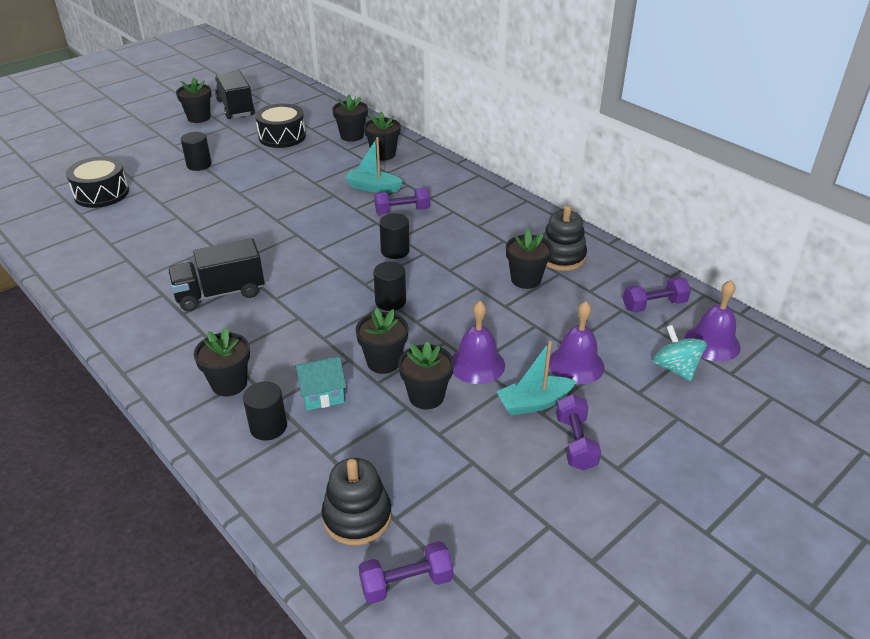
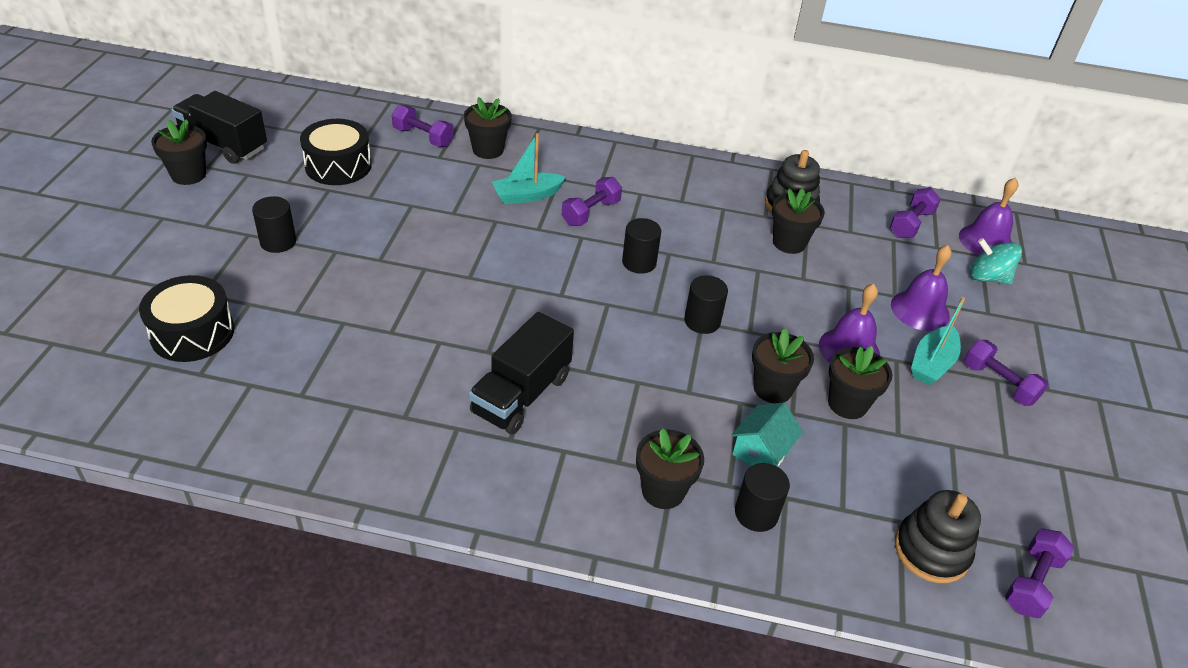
camera: 40 degrees left, 5 degrees up
(352, 136) = (423, 137): black flower pot -> purple dumbbell

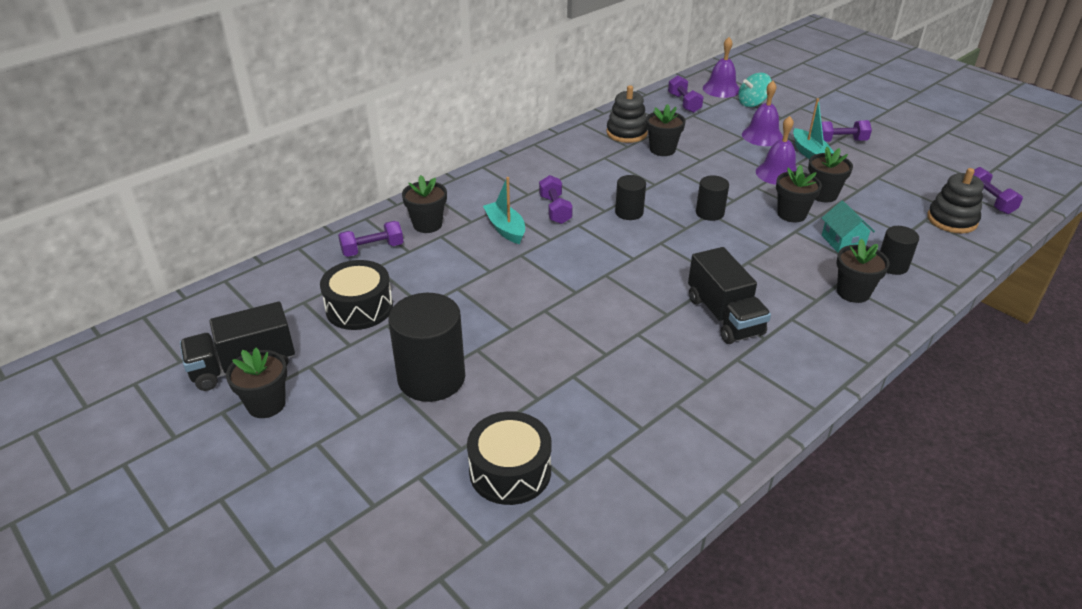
camera: 50 degrees left, 5 degrees down
(278, 242) = (431, 378): black cylinder -> black cylinder, size x1.87
(527, 195) = (505, 229): turquoise boat -> turquoise boat turned 135 degrees clockwise

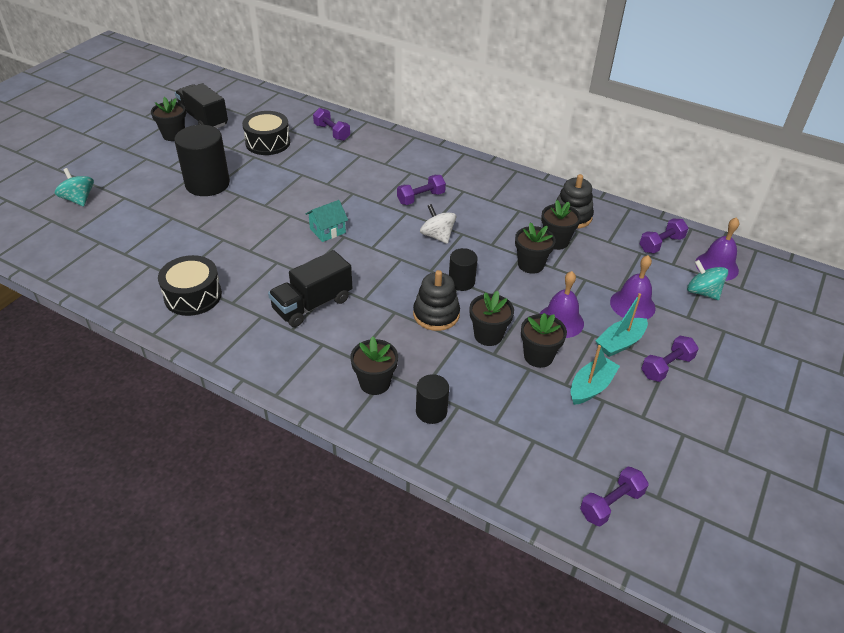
camera: 70 degrees right, 5 degrees up
(394, 538) = (78, 199): none -> turquoise spinning top
(427, 224) = (371, 146): black flower pot -> black flower pot (530, 265)
(505, 229) = (382, 180): turquoise boat -> turquoise boat (591, 387)
(510, 471) = (131, 229): black drum -> black drum (193, 296)
(629, 212) = (437, 236): black cylinder -> white spinning top
(840, 141) = (666, 367): purple dumbbell -> purple dumbbell turned 75 degrees clockwise
(843, 242) = (457, 374): turquoise house -> turquoise house (327, 231)
(952, 220) = (545, 465): black stacking toy -> black stacking toy (436, 314)

